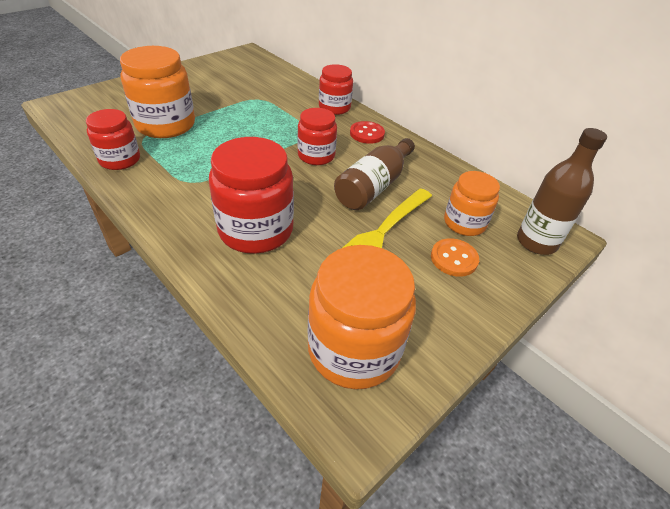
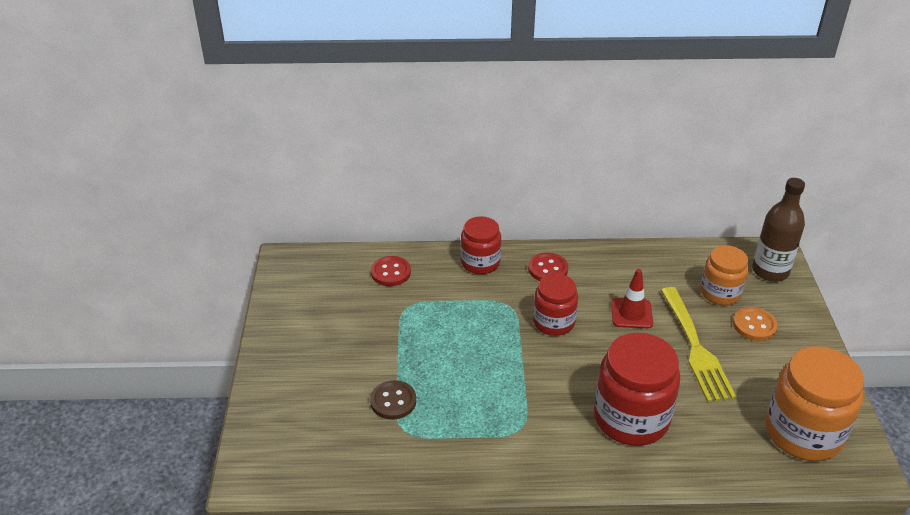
camera: 45 degrees left, 5 degrees down
(120, 160) = (433, 465): red jar -> none
(166, 125) = (393, 401): orange jar -> brown button
(281, 83) = (390, 272): none -> red button
(373, 186) = (631, 313): brown bottle -> red traffic cone

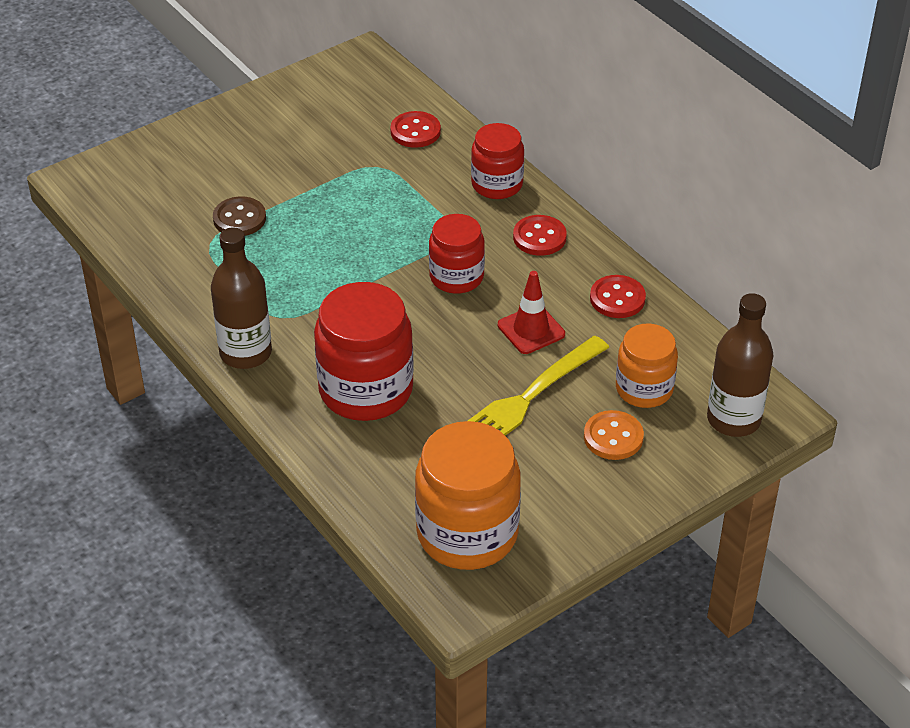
camera: 55 degrees right, 5 degrees up
(544, 466) = (245, 353): none -> brown bottle
(632, 265) = (617, 298): none -> red button

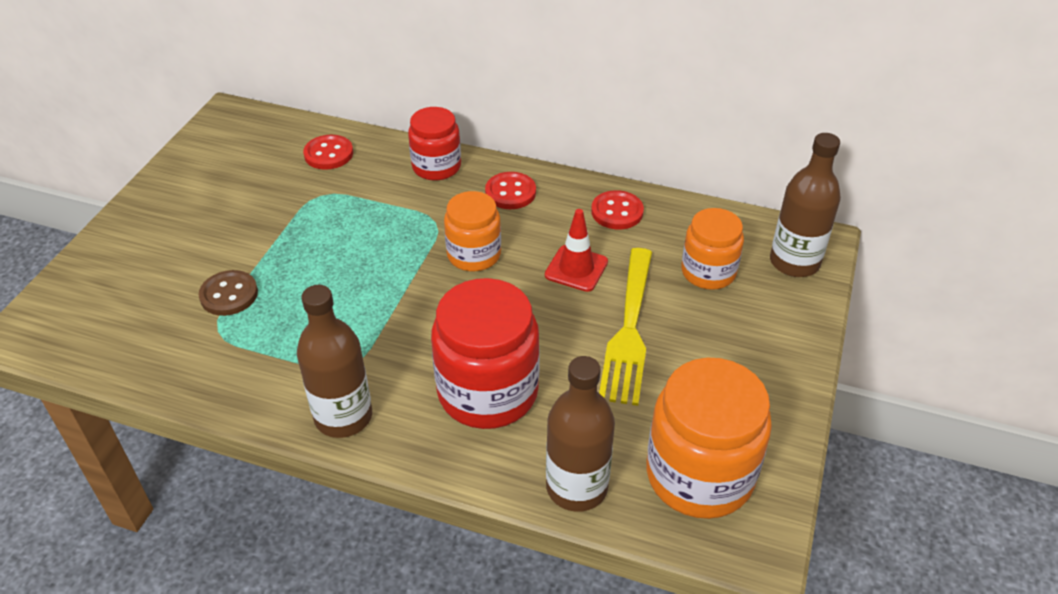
camera: 35 degrees left, 0 degrees up
(366, 491) = (576, 487): none -> brown bottle
(456, 277) = (474, 255): red jar -> orange jar
(613, 437) = (726, 323): orange button -> none

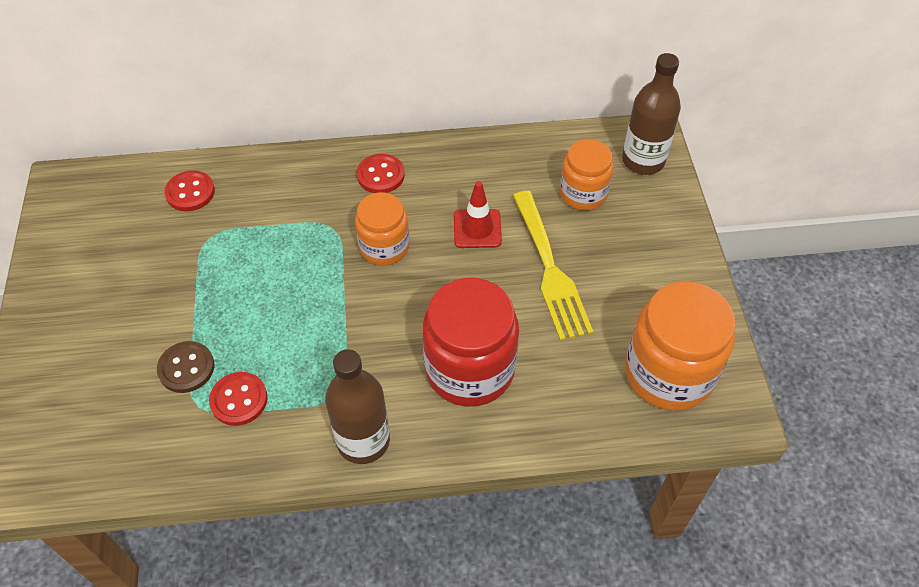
camera: 25 degrees left, 10 degrees up
(436, 167) = (299, 172): red jar -> none
(576, 487) = (585, 422): brown bottle -> none
(617, 212) = (481, 163): red button -> red button (239, 400)

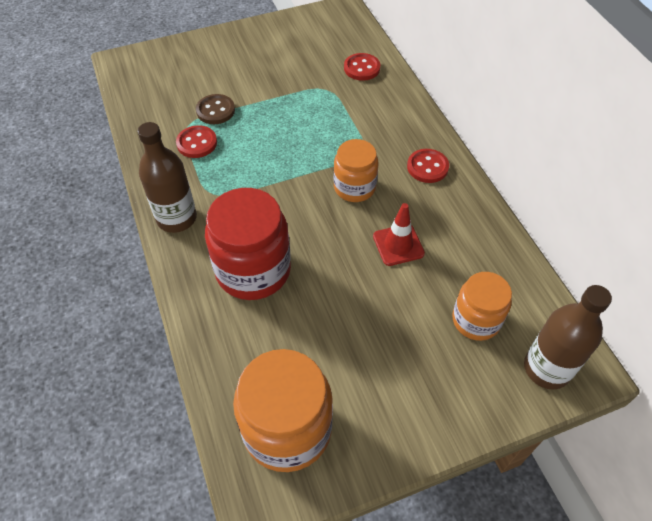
camera: 75 degrees right, 0 degrees up
(550, 269) = (373, 309): yellow fork -> none

